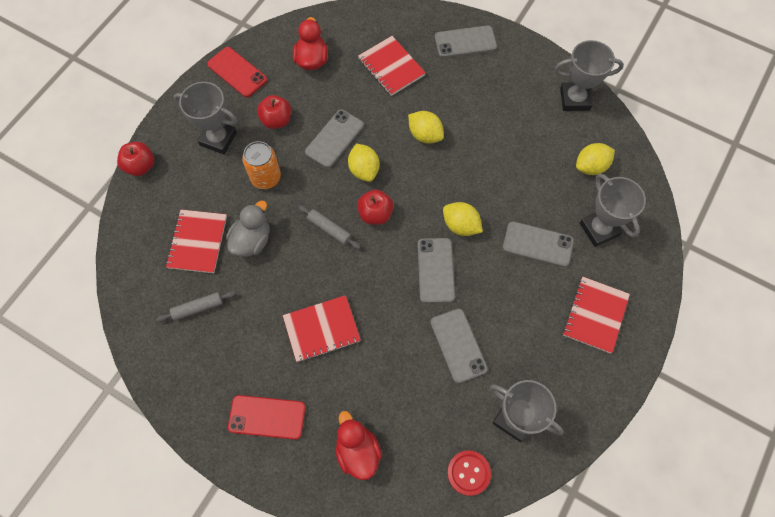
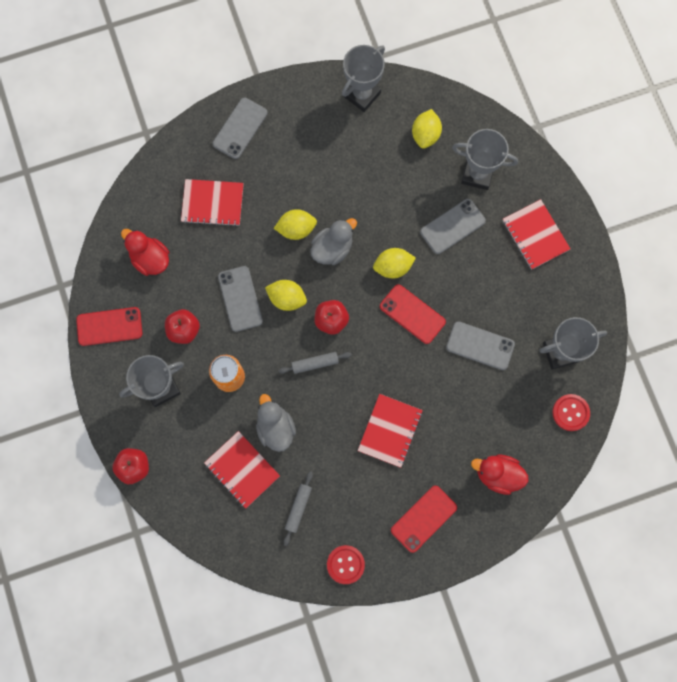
camera: 50 degrees left, 10 degrees up
(177, 382) = (345, 564): none -> red button
(433, 171) = (332, 248): none -> grey duck
(435, 270) = (412, 314): grey phone -> red phone

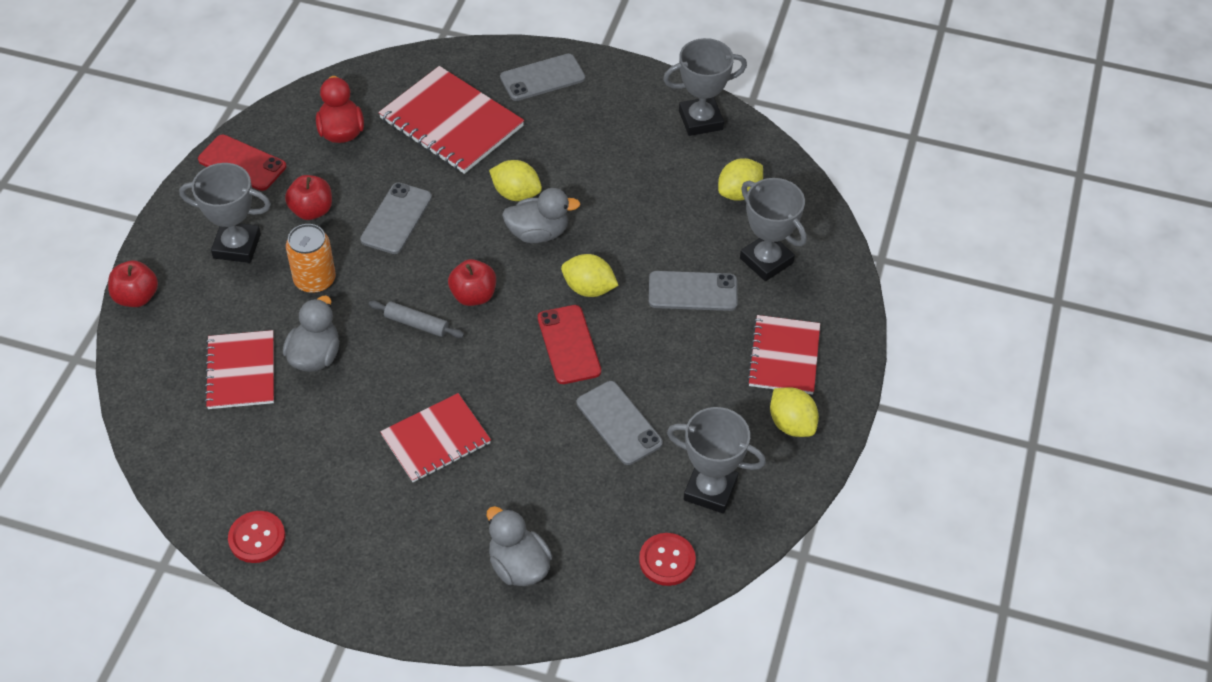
camera: 35 degrees right, 25 degrees down
(212, 203) = (451, 122): red notebook -> red notebook, size x1.52
(287, 298) = (445, 248): yellow lemon -> yellow lemon (791, 424)
(298, 508) = (262, 447): grey rolling pin -> none
(423, 518) = (389, 553): red phone -> none
(497, 474) = (518, 566): red duck -> grey duck

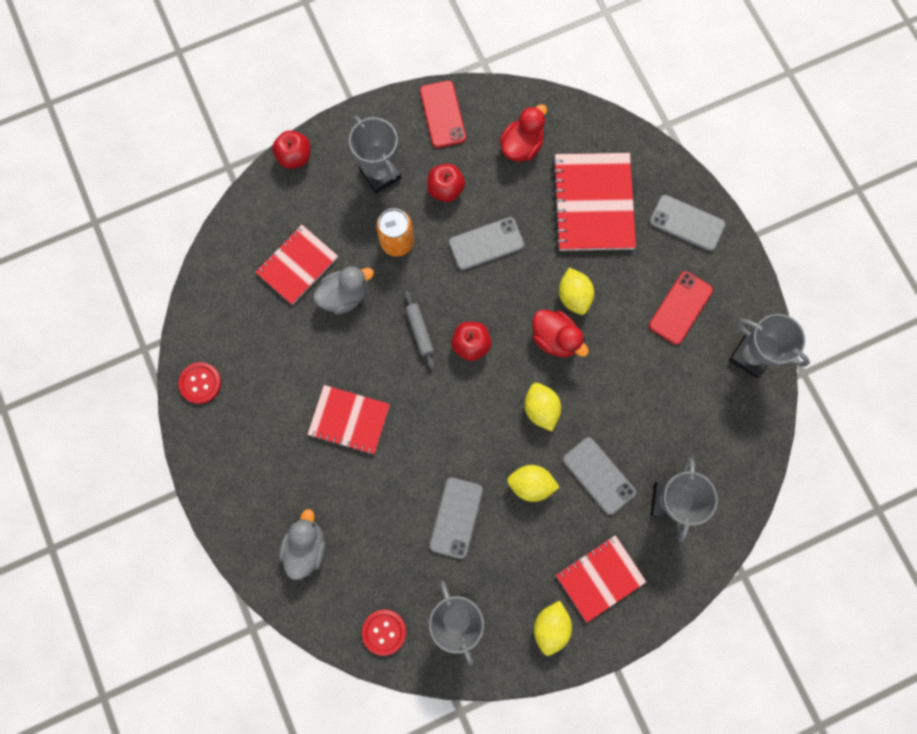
camera: 50 degrees right, 25 degrees up
(538, 233) = (555, 338): grey duck -> red duck
(569, 345) = (486, 435): red phone -> red phone (680, 308)
(739, 193) = (710, 435): yellow lemon -> yellow lemon (531, 484)

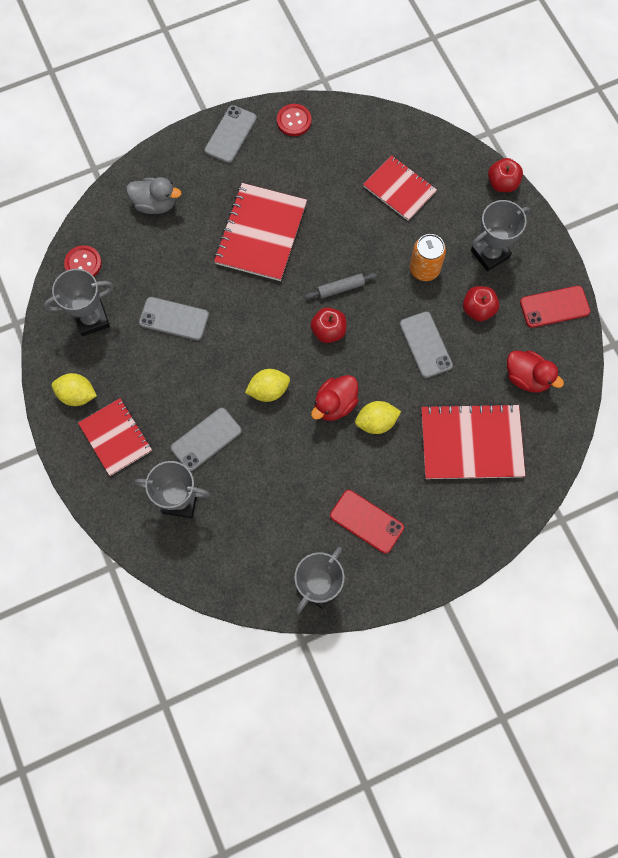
camera: 90 degrees right, 5 degrees down
(345, 295) = (372, 227): grey duck -> none
(349, 420) = (261, 233): red notebook -> red notebook, size x1.52
(531, 484) = (200, 380): yellow lemon -> none
(686, 223) = (455, 532): grey phone -> grey phone (230, 134)

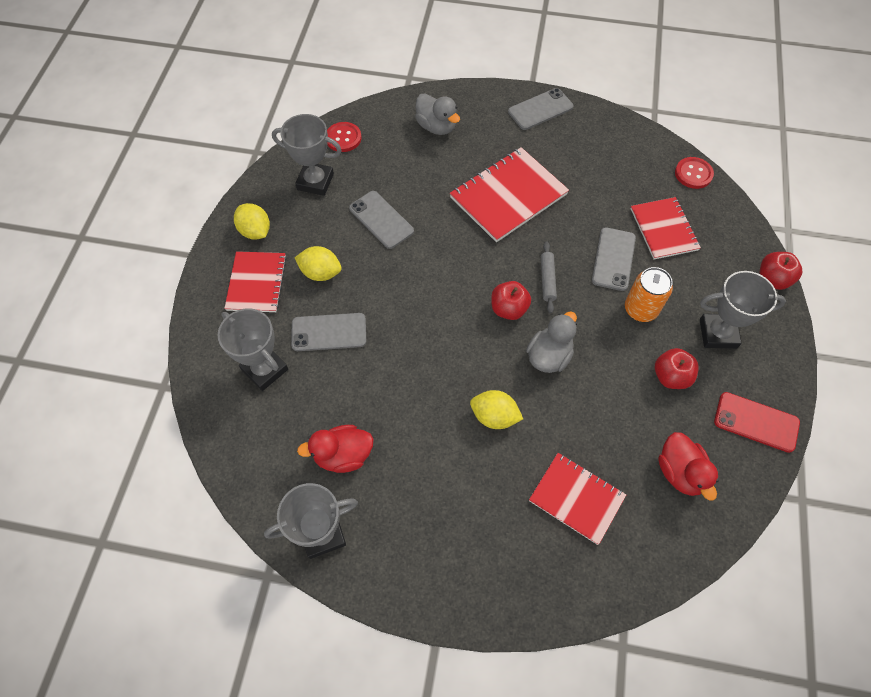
camera: 35 degrees right, 10 degrees down
(268, 390) = (415, 325): yellow lemon -> yellow lemon (321, 273)
(294, 121) = (604, 127): red button -> red button (693, 174)
(335, 404) = (466, 375): red duck -> red duck (343, 455)
(341, 288) = (547, 280): grey rolling pin -> grey rolling pin turned 75 degrees clockwise
(366, 521) = (416, 503): red phone -> none
(383, 350) = (549, 356): none -> grey duck
(425, 345) = (594, 376): grey phone -> grey phone (613, 259)
(471, 443) = (576, 498): red notebook -> red notebook, size x0.66

